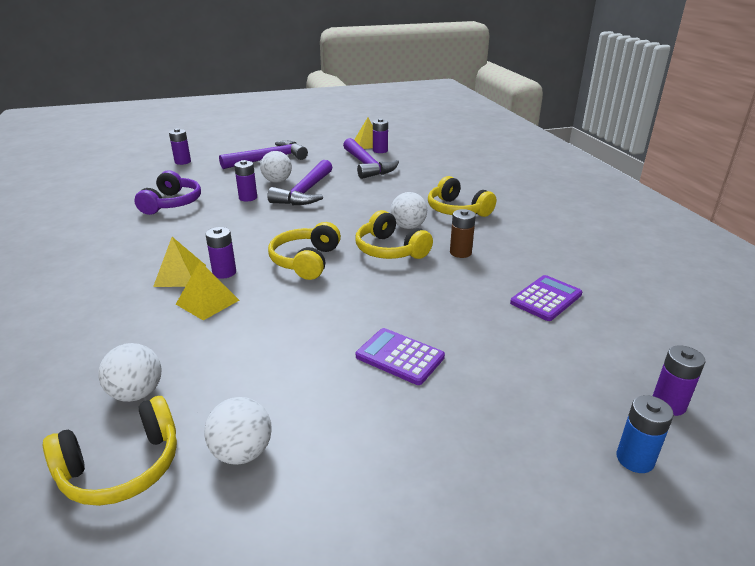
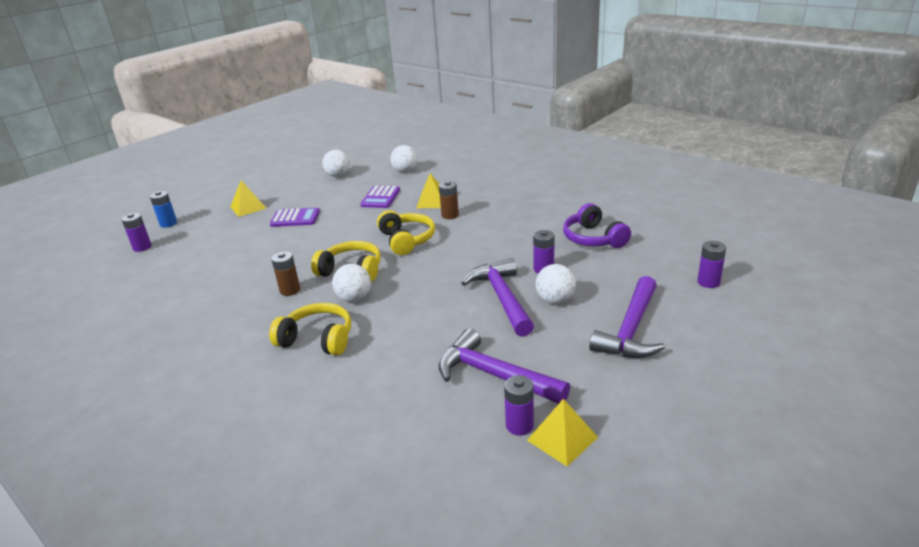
camera: 150 degrees right, 0 degrees up
(122, 467) = (377, 161): yellow headphones -> none
(180, 275) = (474, 205): yellow pyramid -> yellow pyramid (248, 207)
(224, 272) = (450, 215): purple battery -> brown battery
(546, 298) = (210, 278): purple calculator -> purple calculator (380, 198)

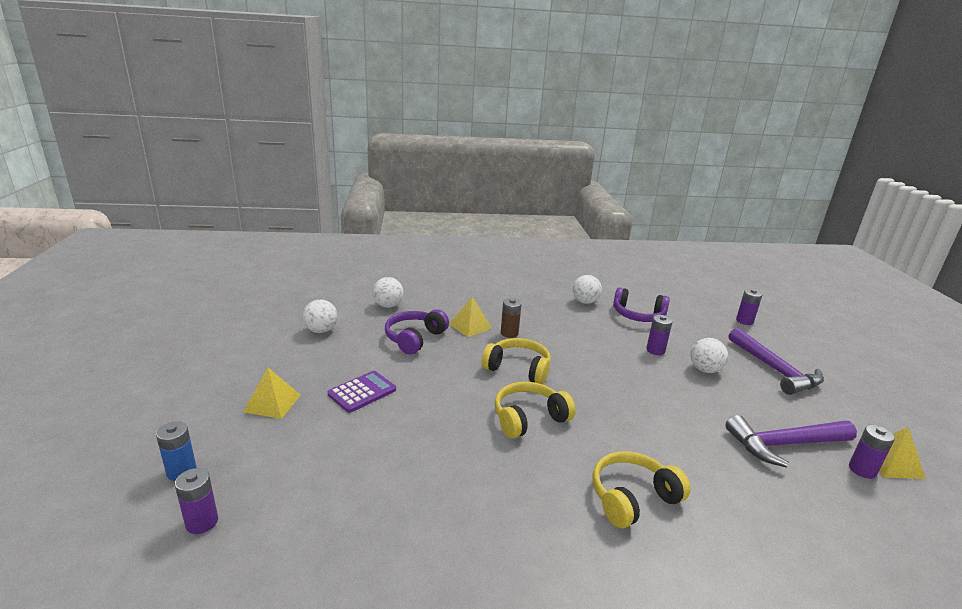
camera: 50 degrees left, 5 degrees down
(290, 290) = (512, 467): brown battery -> none
(354, 298) = (582, 442): white ball -> white ball (585, 302)
(380, 198) = (414, 338): purple calculator -> purple headphones
(502, 298) = (676, 384): purple hammer -> none

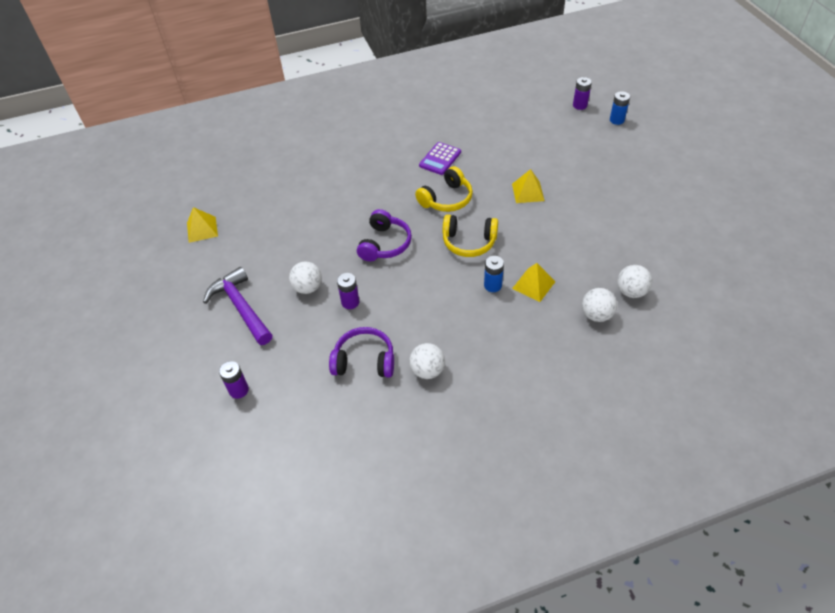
camera: 170 degrees right, 25 degrees up
(272, 403) = (617, 166): yellow pyramid -> yellow pyramid (528, 192)
(321, 330) = (656, 238): white ball -> white ball (596, 315)
(362, 392) = (569, 189): purple calculator -> purple calculator (440, 159)
(414, 338) = (572, 252): purple headphones -> purple headphones (385, 244)
(509, 333) = (492, 285): brown battery -> blue battery
(632, 498) = (376, 165): yellow headphones -> none
(784, 444) = (270, 225): purple hammer -> none
(862, 470) = (226, 218): purple battery -> none

